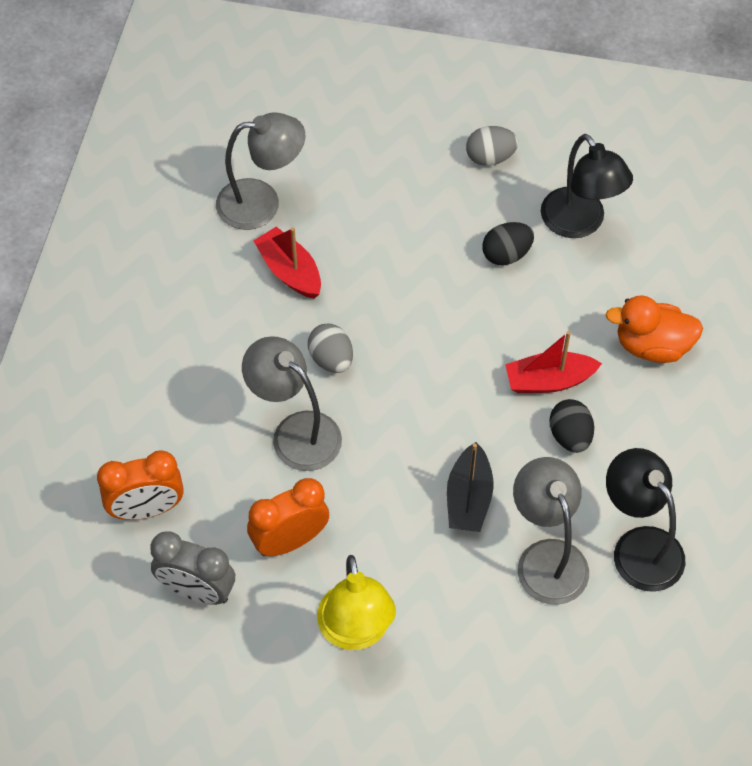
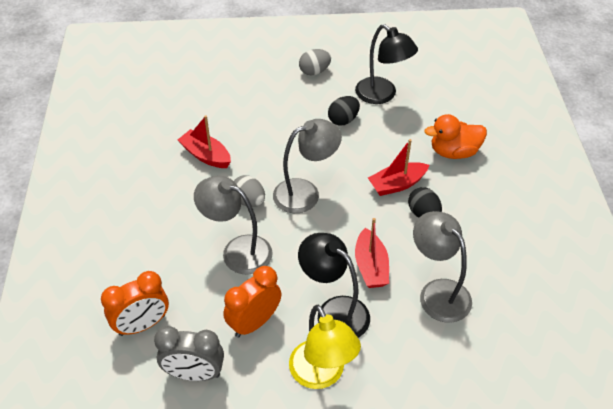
camera: 15 degrees left, 10 degrees down
(262, 203) = (176, 121): grey lamp -> grey lamp (305, 193)
(468, 498) = (371, 266): black boat -> red boat
(639, 546) = (496, 271): black lamp -> black lamp (334, 311)

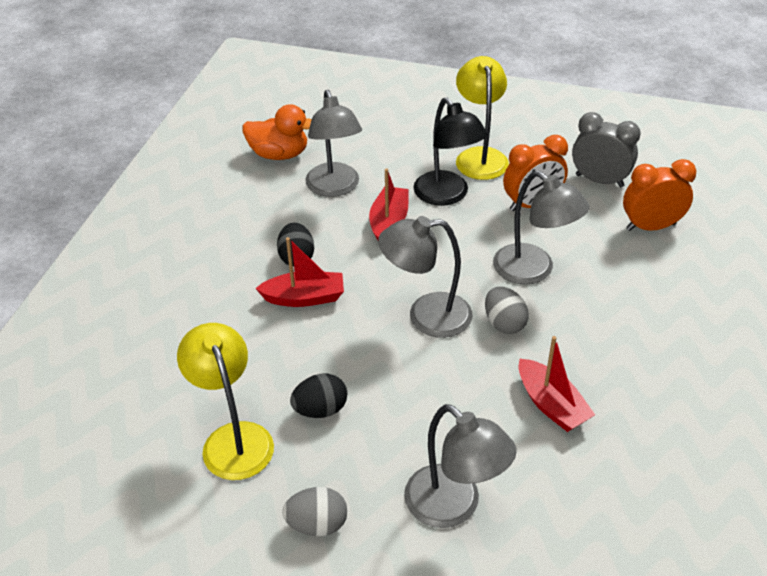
camera: 160 degrees left, 5 degrees down
(248, 94) = (454, 507): none -> grey lamp
(382, 95) = (233, 438): black lamp -> yellow lamp
(453, 152) = (201, 320): orange duck -> orange duck (279, 154)

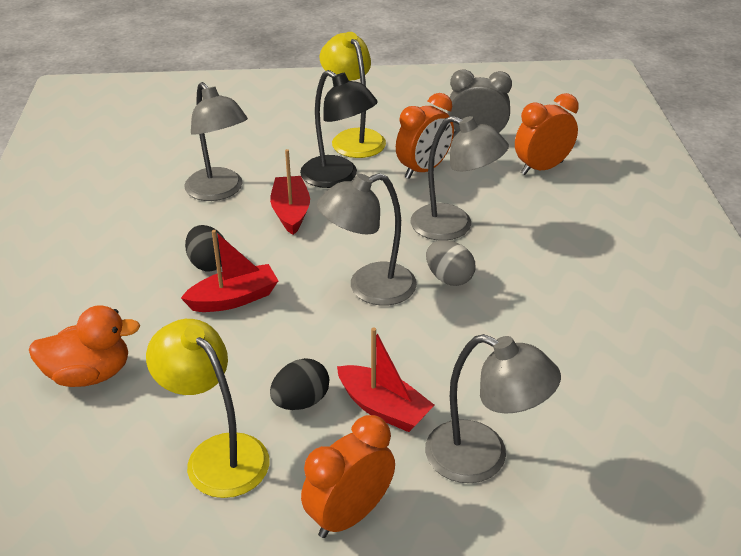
camera: 20 degrees left, 5 degrees down
(279, 154) = (145, 172): orange duck -> orange duck (89, 374)
(317, 524) = (349, 515): grey egg -> orange clock
(551, 405) = (529, 340): red boat -> red boat (383, 408)

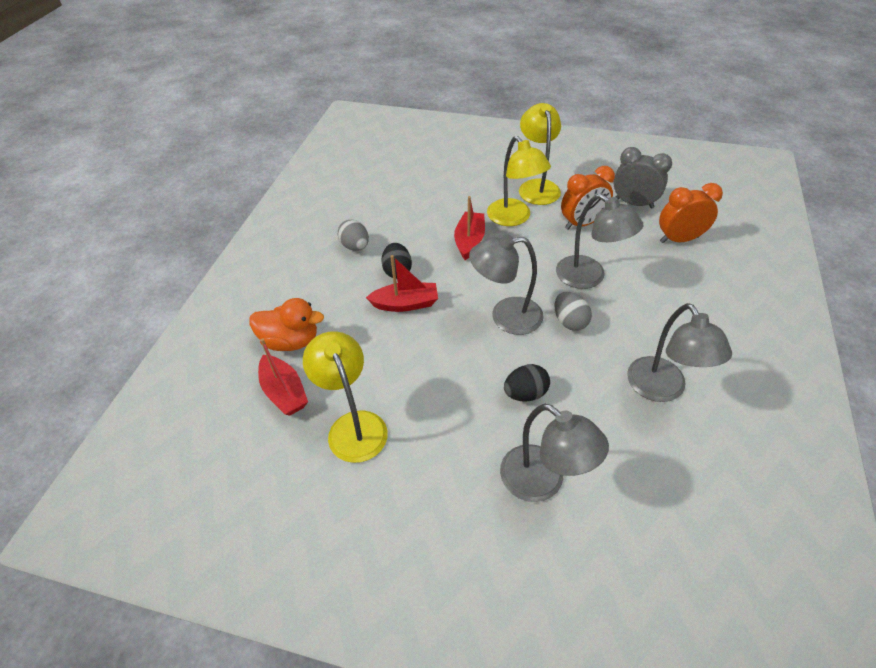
camera: 20 degrees right, 10 degrees up
(138, 245) = (355, 246): none -> grey egg
(219, 191) = (424, 214): grey lamp -> grey lamp (662, 389)
(301, 401) = (424, 399): black egg -> black egg (525, 393)
(338, 177) = (514, 218): black lamp -> yellow lamp
(349, 515) = (428, 501): orange clock -> none
(383, 408) = (482, 419): red boat -> red boat (284, 392)

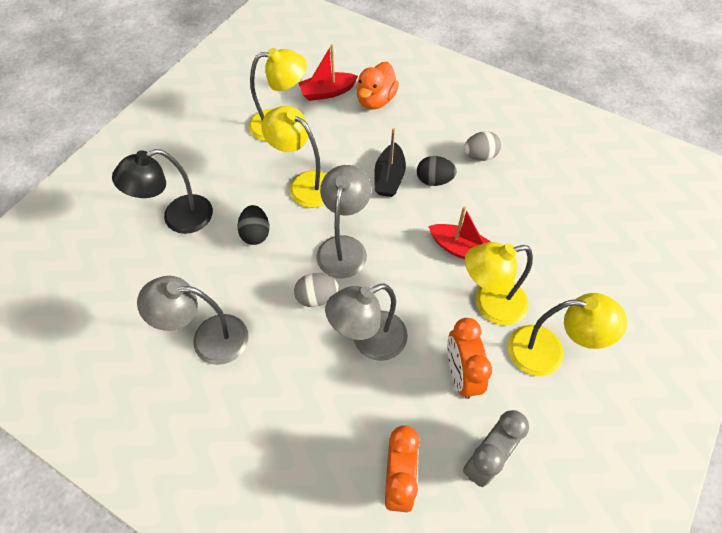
camera: 105 degrees right, 10 degrees up
(405, 304) = (389, 178): red boat -> black boat
(440, 371) = (304, 184): none -> yellow lamp
(543, 482) = (178, 218): grey lamp -> black lamp

